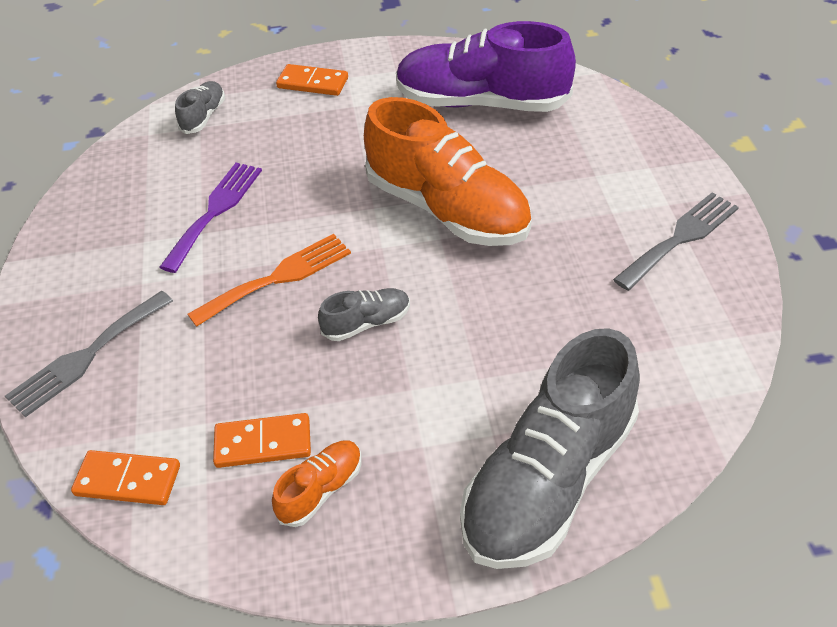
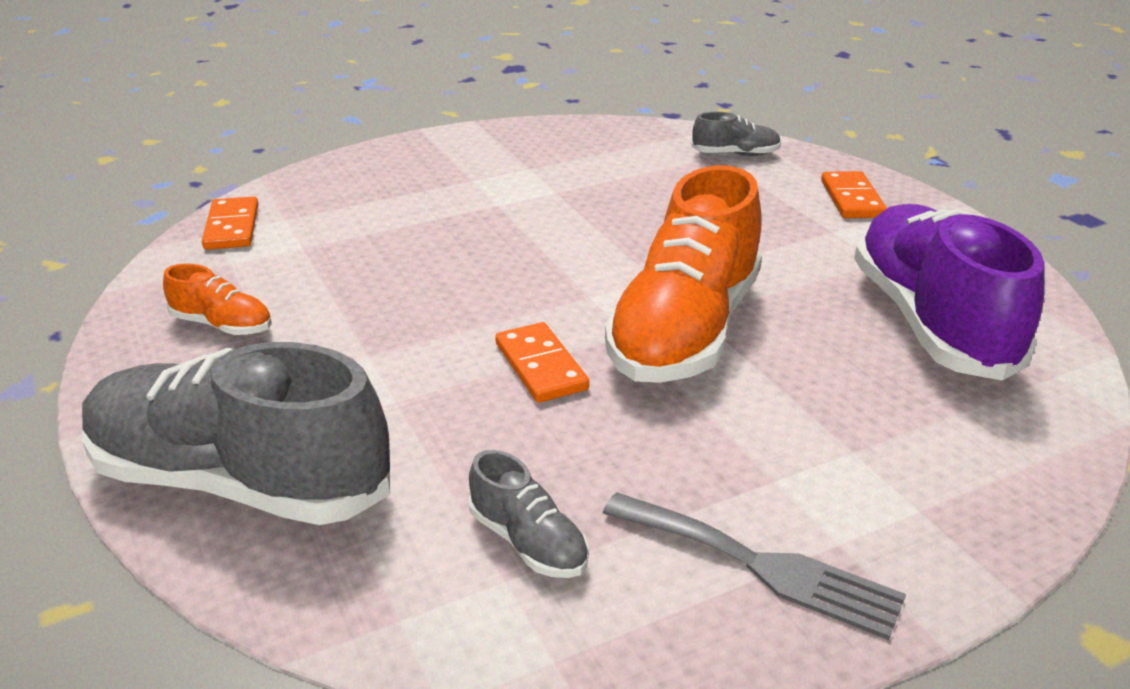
camera: 70 degrees right, 15 degrees down
(86, 356) = (372, 177): grey fork -> none
(215, 211) = (591, 191): purple fork -> none
(263, 443) = (280, 282): orange domino -> orange domino (541, 366)
(278, 278) = (509, 244): orange fork -> none
(367, 323) = (461, 309): grey shoe -> grey shoe (528, 542)

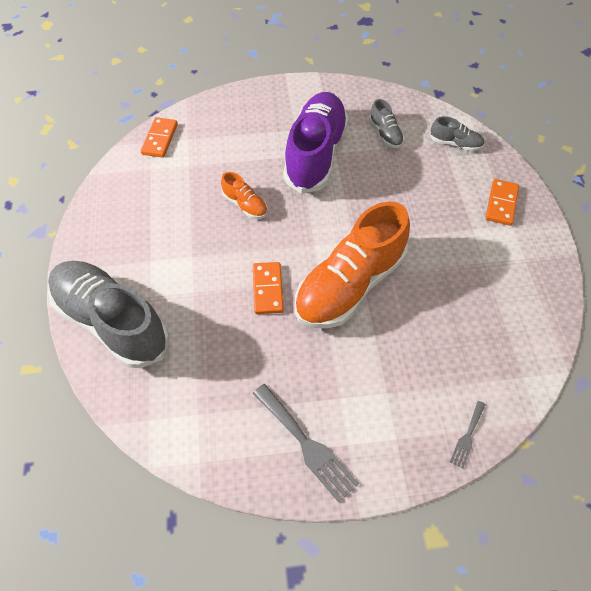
camera: 20 degrees right, 25 degrees up
(222, 325) = (134, 215): orange shoe -> orange shoe (245, 205)
(528, 542) = (215, 397): grey shoe -> grey shoe (385, 134)
(930, 322) = (482, 317): purple shoe -> purple shoe (315, 154)
(1037, 473) = (467, 436): none -> grey fork

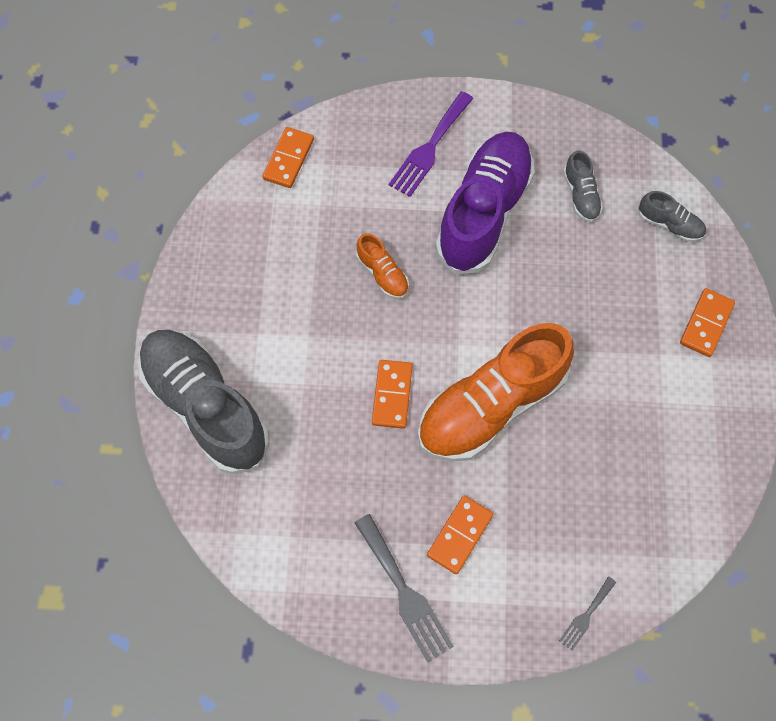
camera: 10 degrees right, 10 degrees up
(266, 119) = (429, 148): none -> purple fork
(345, 388) = (460, 535): none -> orange domino

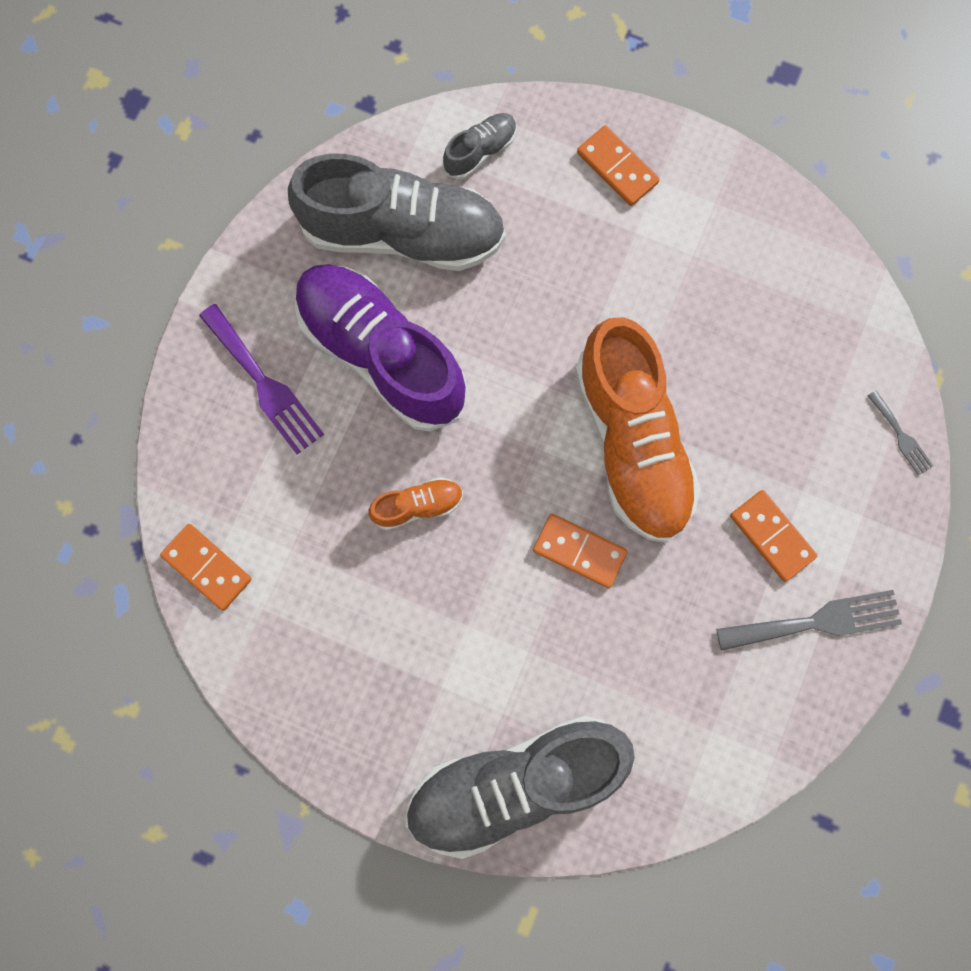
camera: 70 degrees left, 10 degrees up
(580, 195) = (403, 233): grey shoe -> grey shoe, size x2.30

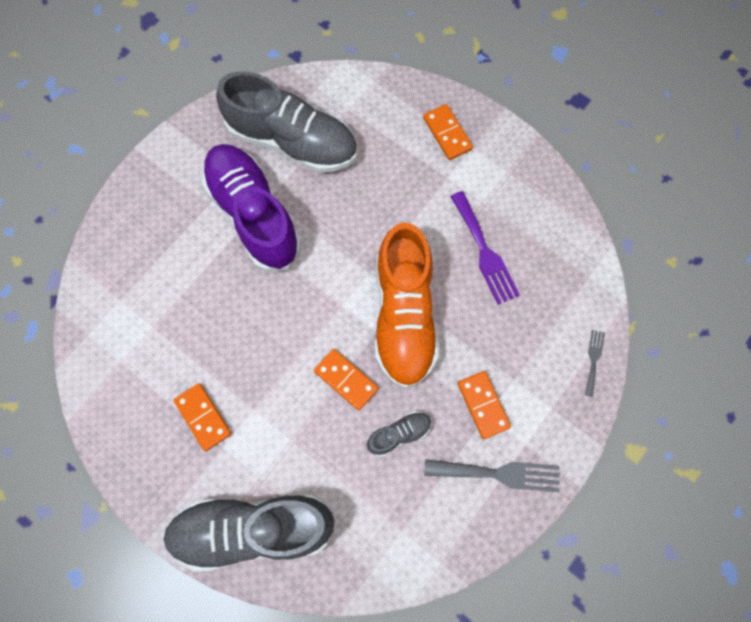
camera: 15 degrees right, 5 degrees down
(207, 567) = (93, 324): orange domino -> orange domino (203, 417)
(264, 384) = (171, 215): purple fork -> purple fork (484, 252)
(417, 506) = (246, 320): orange shoe -> none
(480, 151) = (359, 102): grey shoe -> grey shoe (399, 434)
(901, 436) = (593, 359): grey fork -> grey fork turned 150 degrees counterclockwise

